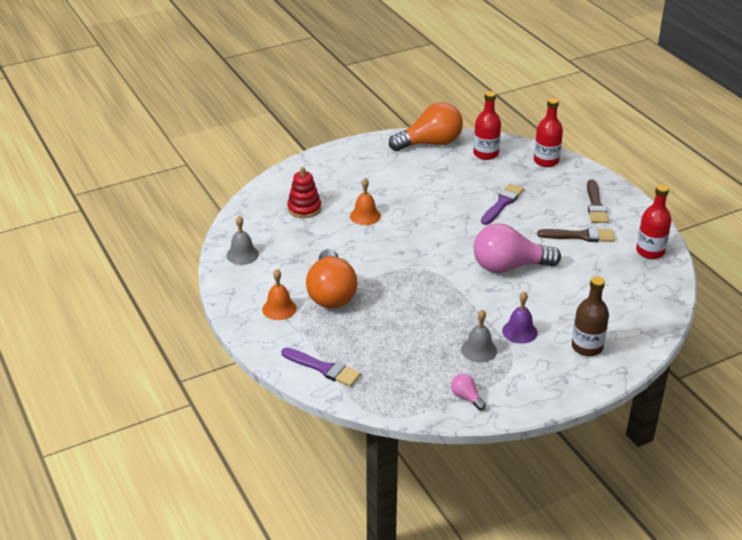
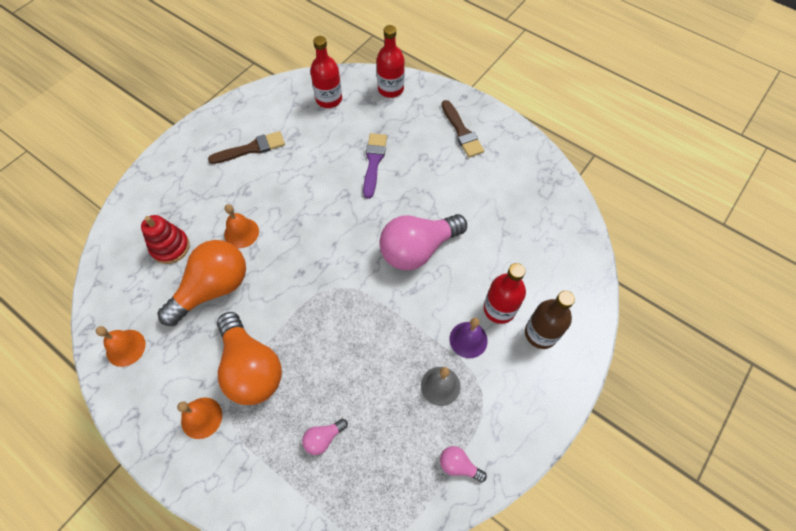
camera: 25 degrees left, 25 degrees up
(242, 254) = (126, 347): grey bell -> orange bell
(323, 368) = (289, 493): purple brush -> none
(366, 348) = (323, 438): none -> pink light bulb
(430, 143) = (267, 103): orange light bulb -> orange light bulb (213, 288)
(580, 236) = (466, 179): brown brush -> brown brush (251, 148)
(650, 251) = (538, 176): red bottle -> red bottle (499, 309)

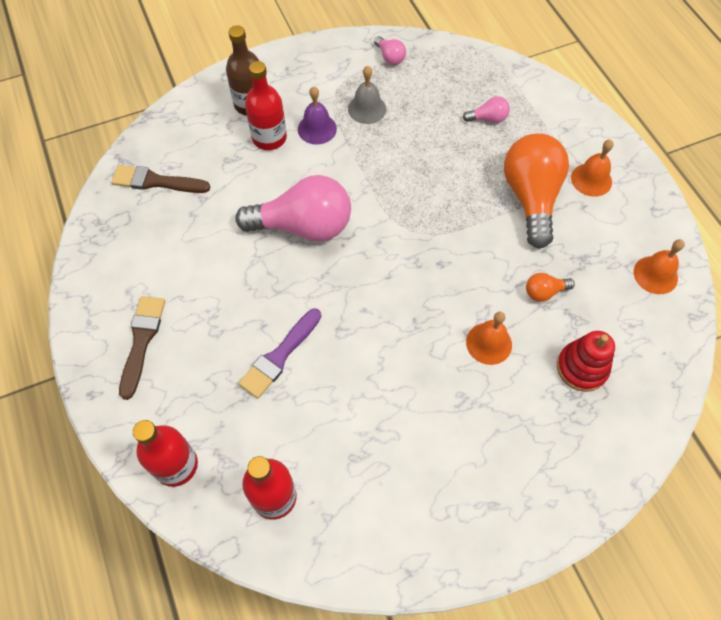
camera: 150 degrees left, 0 degrees up
(213, 288) = (544, 292): orange light bulb -> orange light bulb, size x0.43
(251, 148) = (427, 466): brown brush -> brown brush (156, 181)

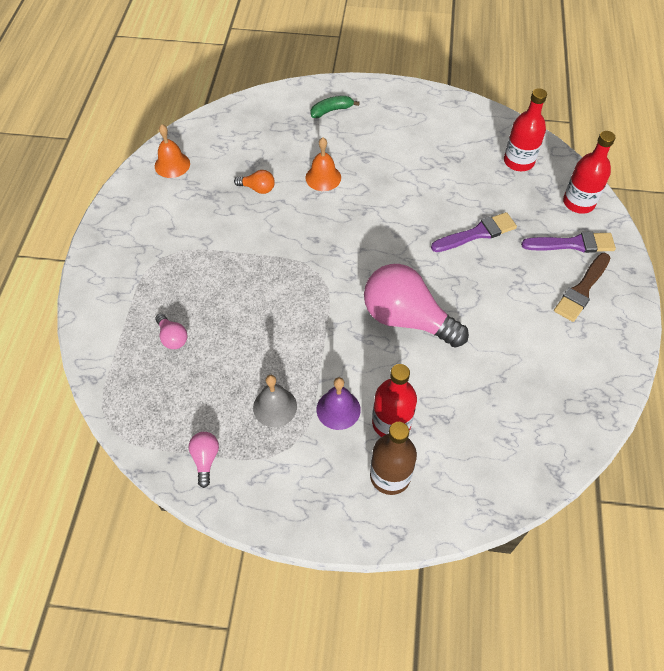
camera: 150 degrees left, 5 degrees down
(156, 181) = (527, 430): brown brush -> none
(167, 397) = (573, 244): none -> purple brush
(488, 118) = (172, 337): pink light bulb -> pink light bulb turned 150 degrees counterclockwise
(531, 198) = (204, 253): orange light bulb -> none
(556, 455) = (331, 110): none -> green banana
(581, 368) = (275, 140): red stacking toy -> none
(591, 179) = (143, 244): orange bell -> none

